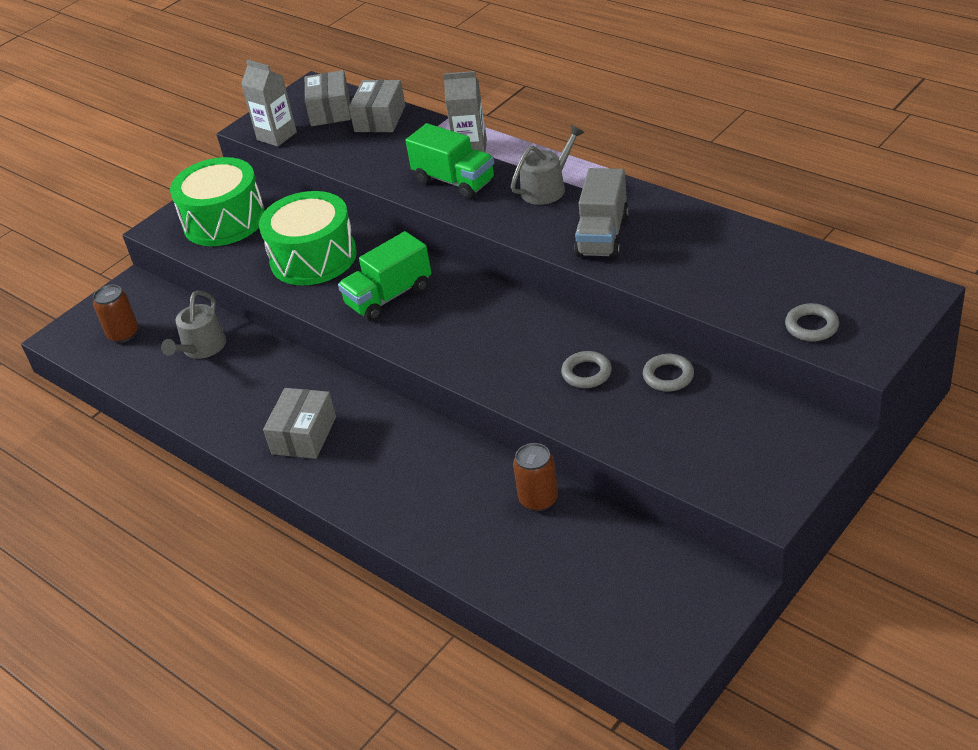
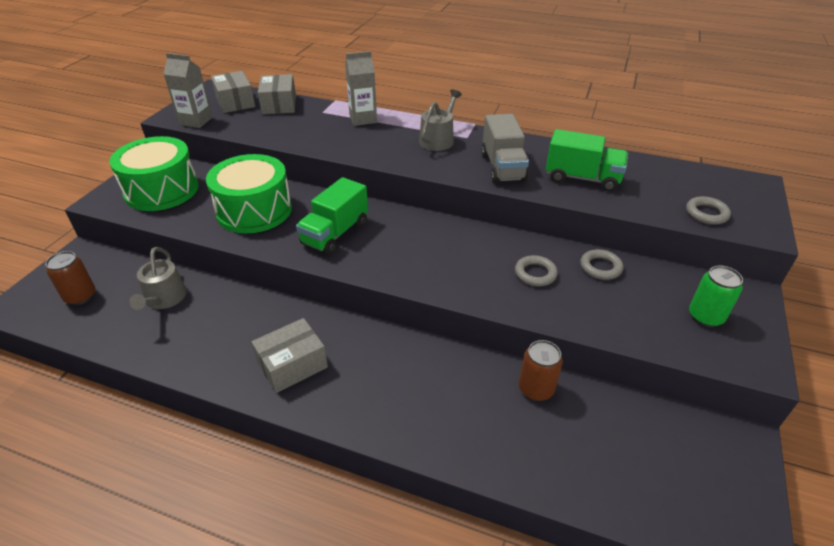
camera: 25 degrees left, 0 degrees up
(304, 435) = (292, 365): grey box -> grey box turned 60 degrees clockwise
(454, 181) = (362, 140): green truck -> green truck (582, 178)
(750, 449) = (705, 317): none -> green can

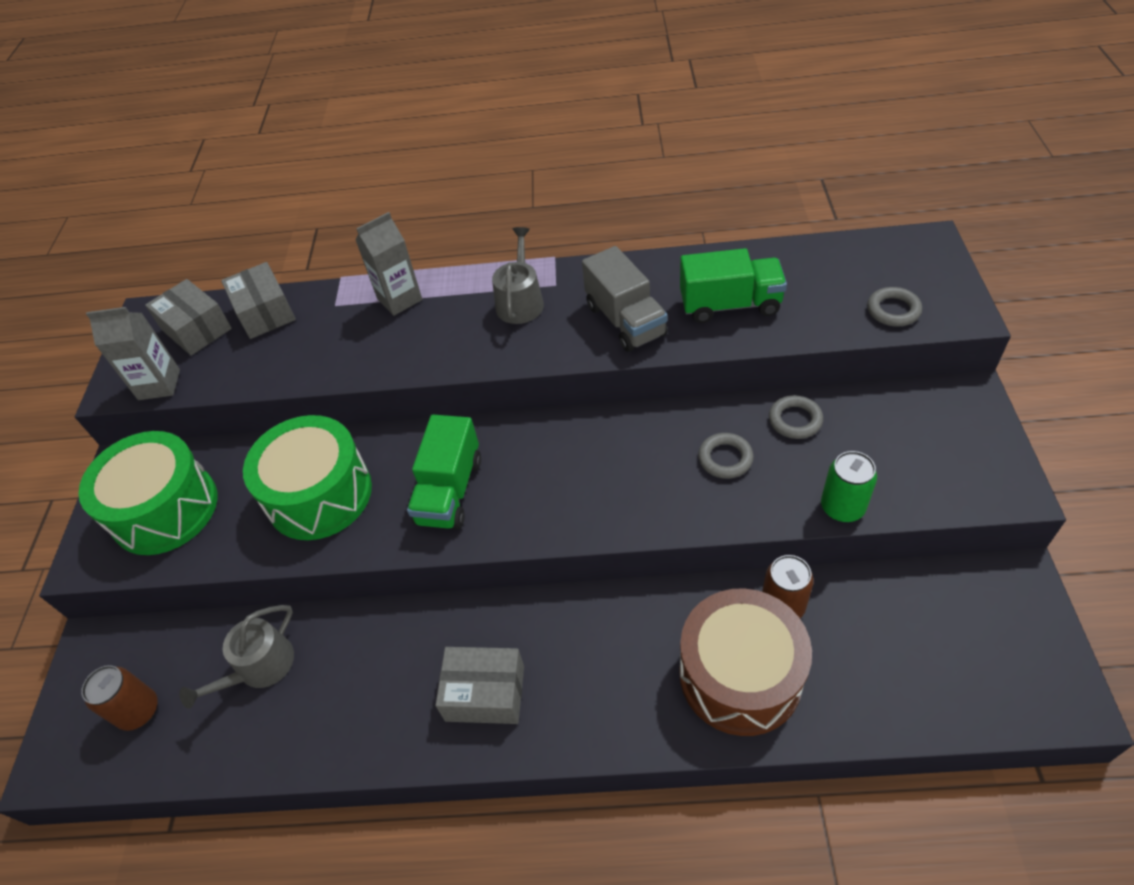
camera: 15 degrees left, 10 degrees up
(164, 299) = (260, 667): grey watering can -> grey watering can turned 60 degrees clockwise
(292, 365) = (485, 693): grey box -> grey box turned 60 degrees clockwise
(479, 421) = (740, 675): none -> brown drum
(705, 317) = (935, 447): green can -> green can (842, 507)

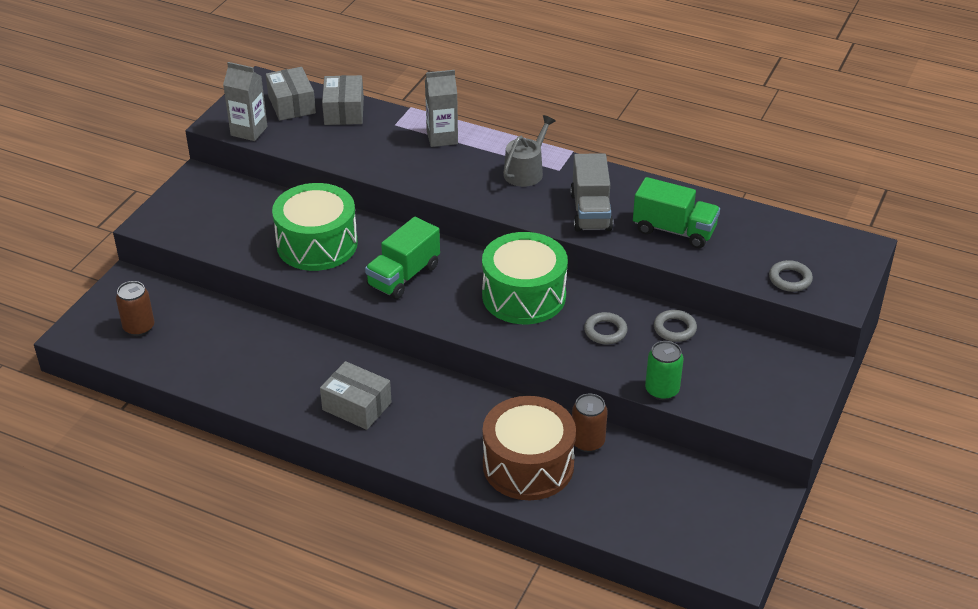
camera: 20 degrees right, 10 degrees down
(165, 509) = (213, 213): green drum -> green drum (524, 296)
(260, 667) = (224, 335): grey watering can -> none

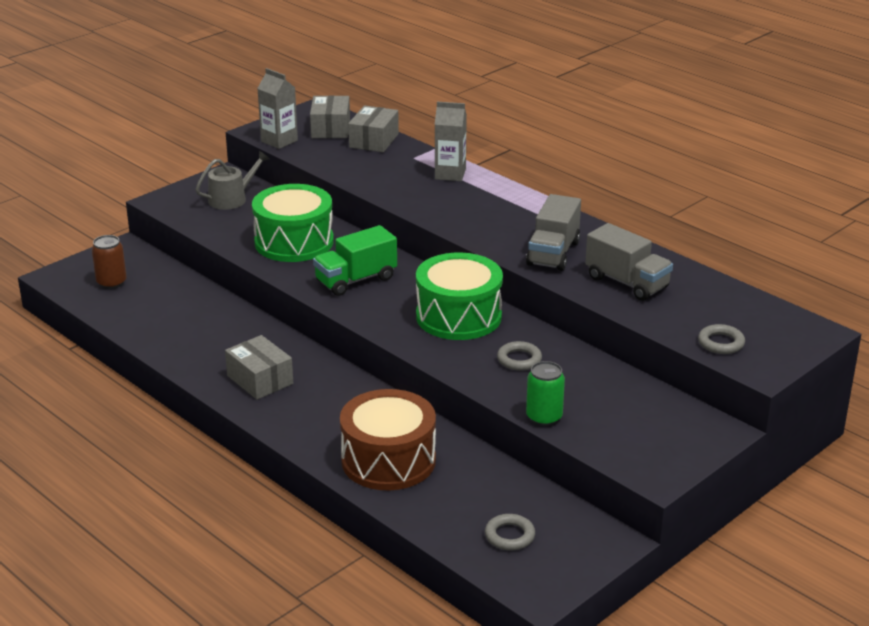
camera: 20 degrees right, 10 degrees down
(526, 171) = (512, 212): grey watering can -> grey watering can (231, 199)
(587, 442) = (458, 455): brown can -> none
(674, 230) = (627, 282): green truck -> grey truck
(674, 329) = (590, 371): grey ring -> grey ring (509, 536)

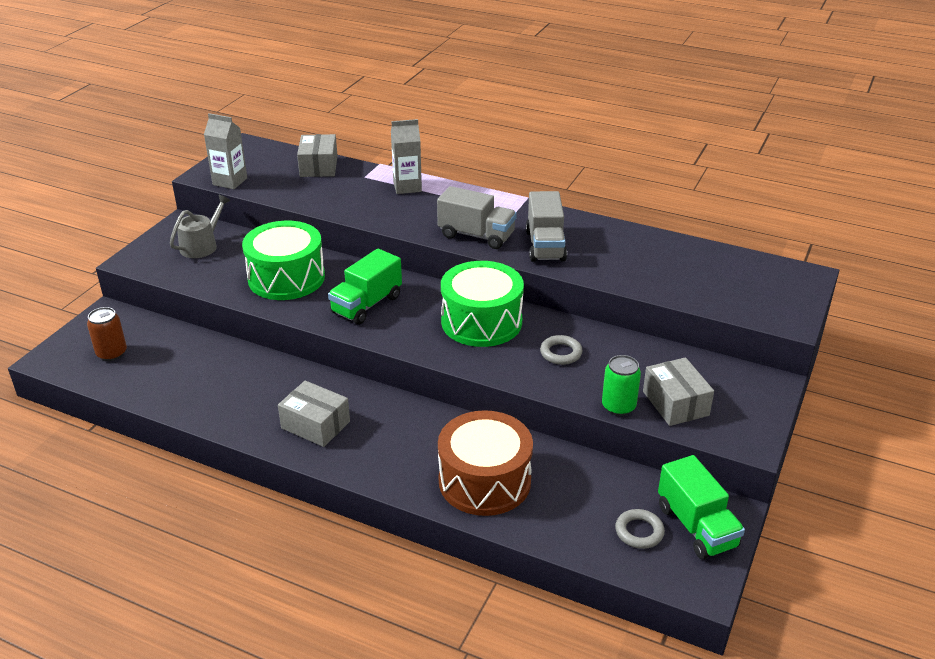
camera: 20 degrees left, 5 degrees up
(330, 128) = (271, 161): grey box -> grey box (675, 403)
(570, 545) = (696, 526): none -> green truck
(627, 282) = (625, 261): grey truck -> grey truck (476, 235)
(721, 343) = (740, 302): grey ring -> none

